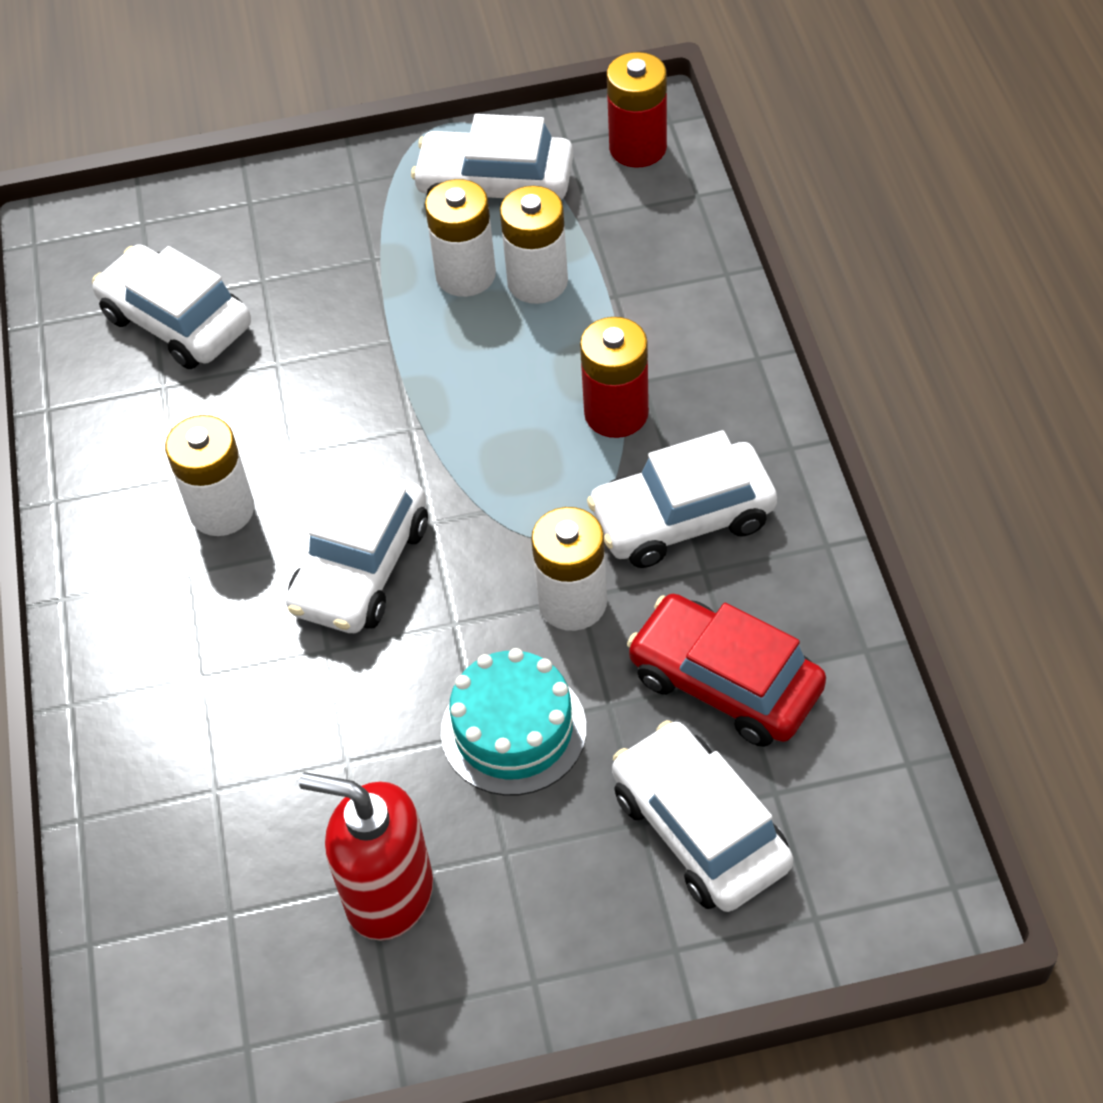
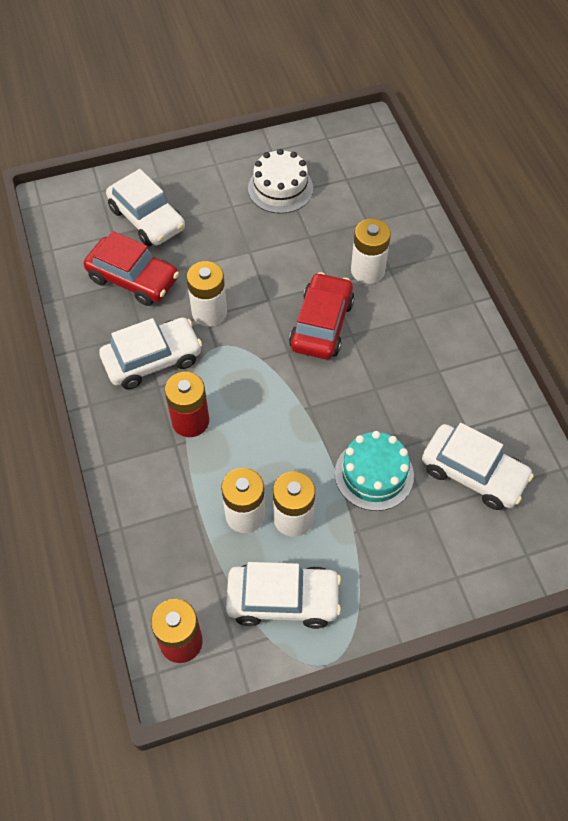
camera: 170 degrees right, 5 degrees up
(222, 510) = (405, 351): white battery -> white battery (367, 270)
(361, 567) = (321, 324): white car -> red car
(388, 894) = (280, 188): red soap dispenser -> white cake
(513, 730) = (233, 253): turquoise cake -> turquoise cake (374, 474)

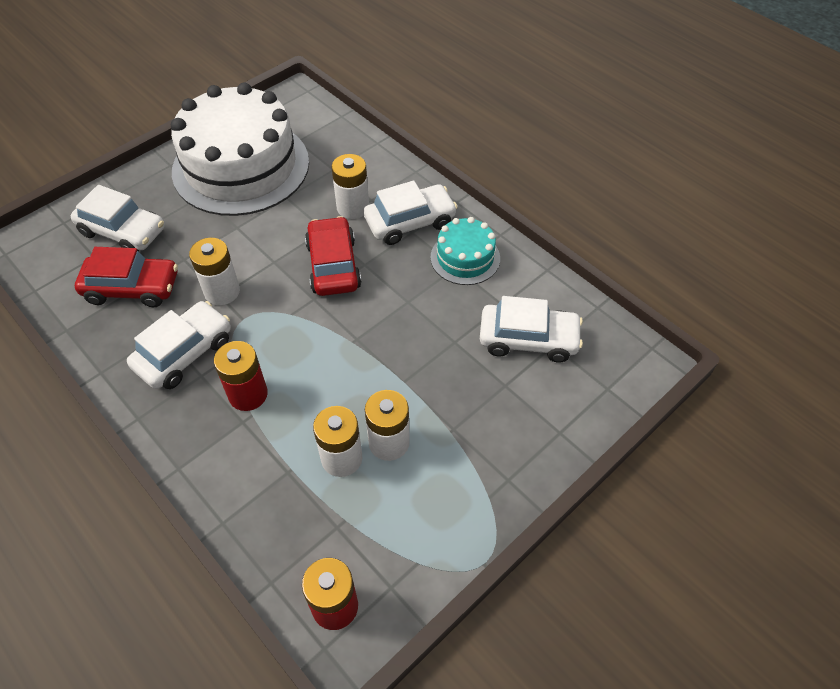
camera: 25 degrees left, 5 degrees down
(280, 188) = (241, 166): white cake -> white cake, size x2.14
(283, 599) = (415, 521): white car -> white car (410, 222)
(374, 474) = (443, 374): turquoise cake -> turquoise cake (465, 258)

